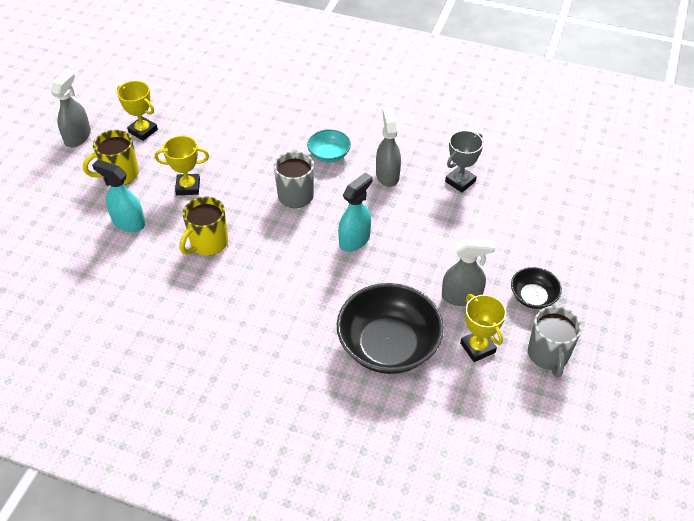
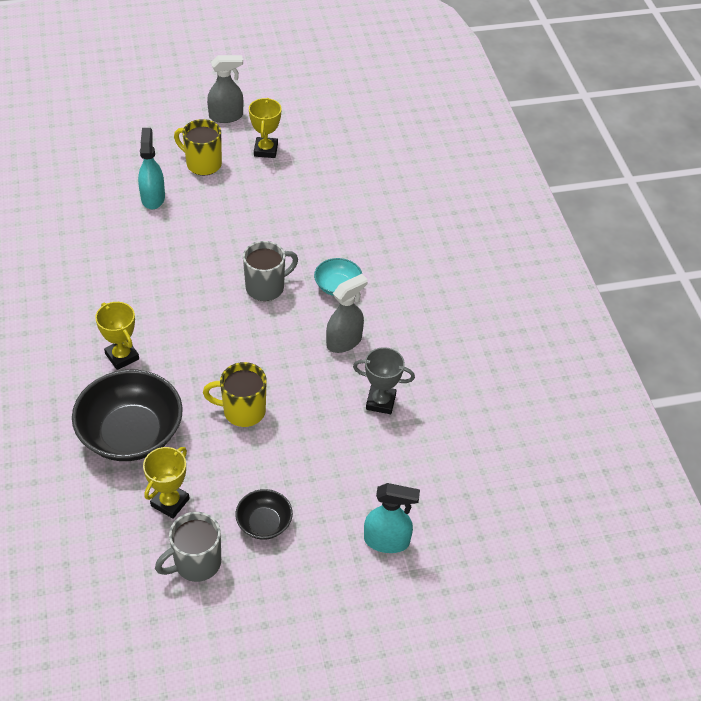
camera: 55 degrees right, 0 degrees up
(188, 187) = (221, 212): yellow trophy -> yellow trophy (122, 356)
(208, 243) = (165, 258): yellow mug -> yellow mug (242, 411)
(354, 240) = (240, 354): turquoise spray bottle -> turquoise spray bottle (387, 541)
(461, 296) = (225, 465): grey spray bottle -> none

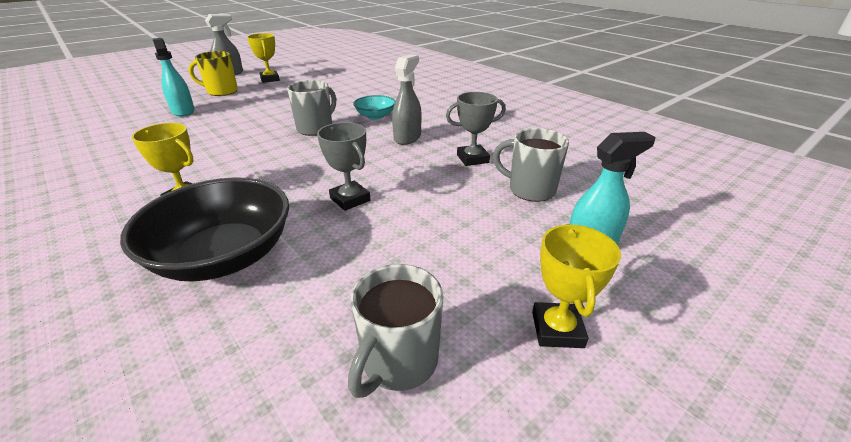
camera: 25 degrees left, 15 degrees down
(170, 502) = (314, 304): yellow trophy -> yellow trophy (557, 329)
(242, 411) = (350, 199): yellow mug -> grey trophy
(264, 523) = (451, 279): black bowl -> none
(395, 465) = (530, 190): none -> grey mug

